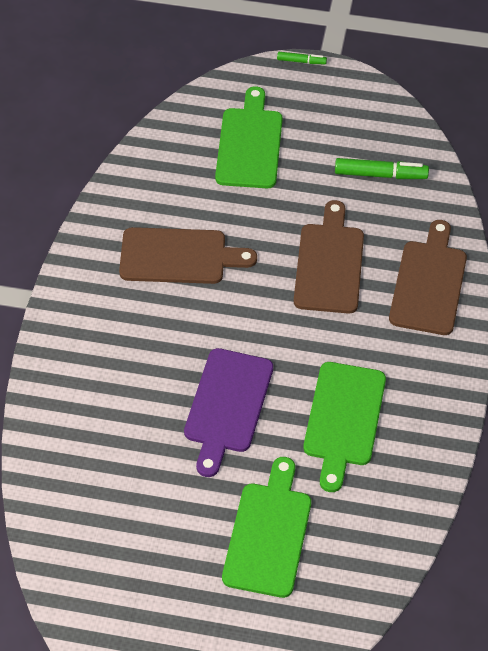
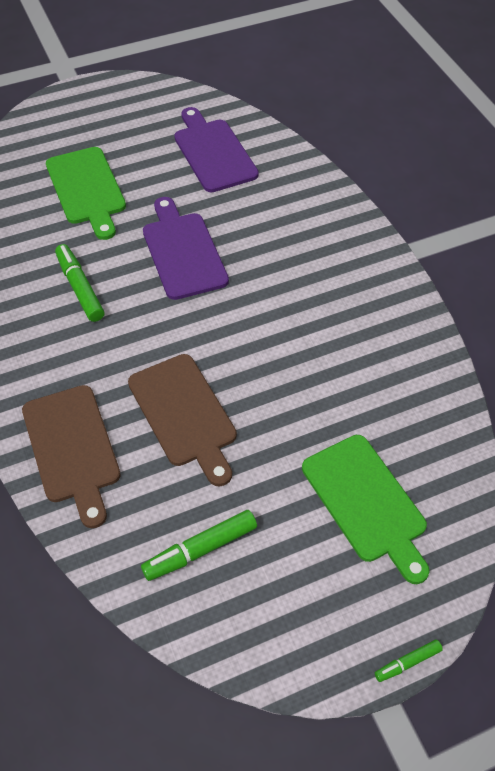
camera: 145 degrees right, 0 degrees up
(108, 508) = (213, 153): none -> purple cutting board
(178, 256) = (327, 345): brown cutting board -> none
(343, 419) = (80, 288): green cutting board -> green marker

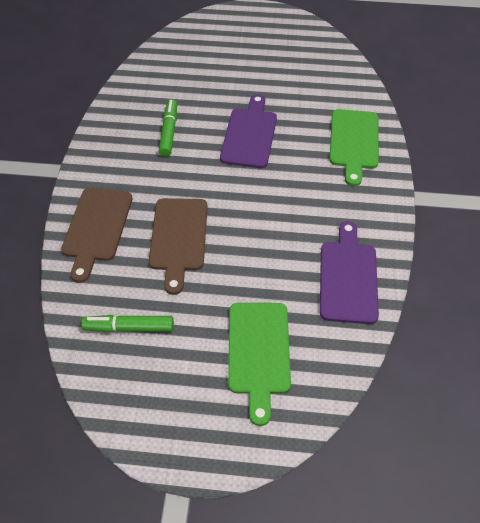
camera: 30 degrees right, 0 degrees up
(87, 189) = (215, 72): green cutting board -> green cutting board (354, 142)
(213, 153) = (315, 78): purple cutting board -> purple cutting board (348, 277)
(407, 662) = (211, 473): green marker -> none

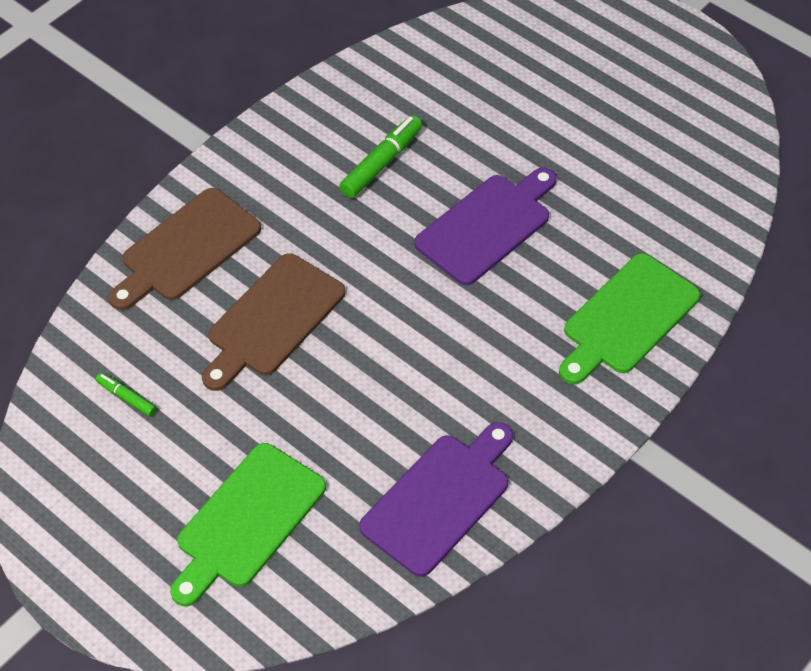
camera: 35 degrees right, 0 degrees up
(129, 327) = (127, 398): green marker -> green marker, size x0.56

